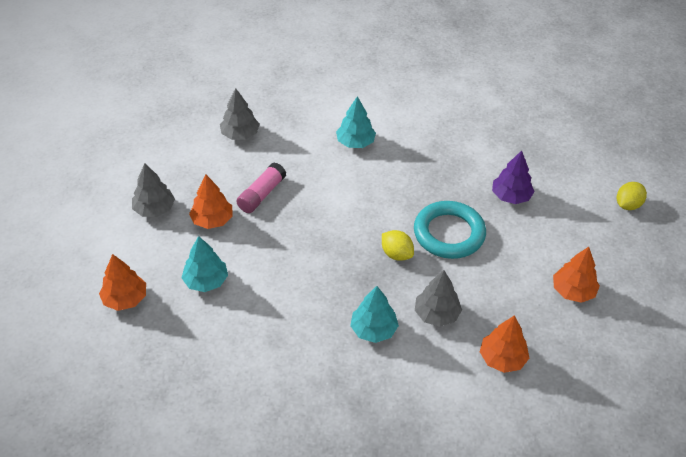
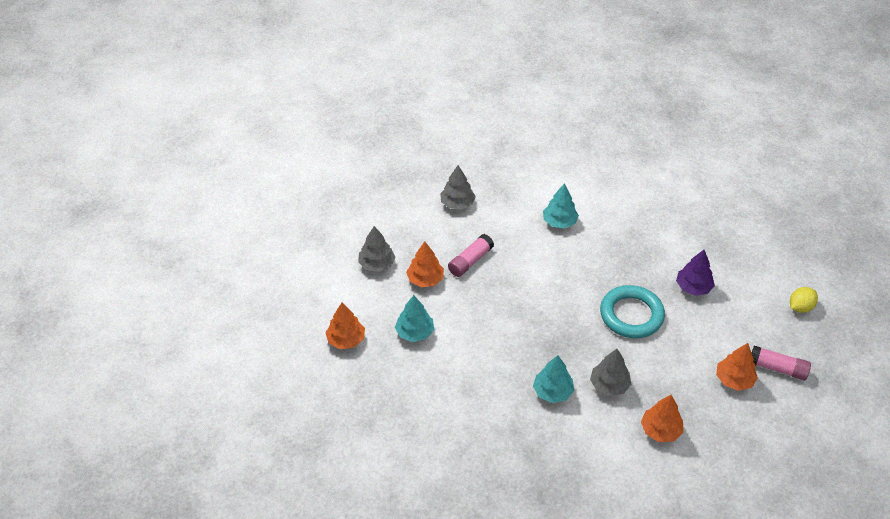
camera: 10 degrees right, 0 degrees up
(396, 254) = (582, 328): yellow lemon -> none
(617, 273) = (777, 368): none -> pink glue stick

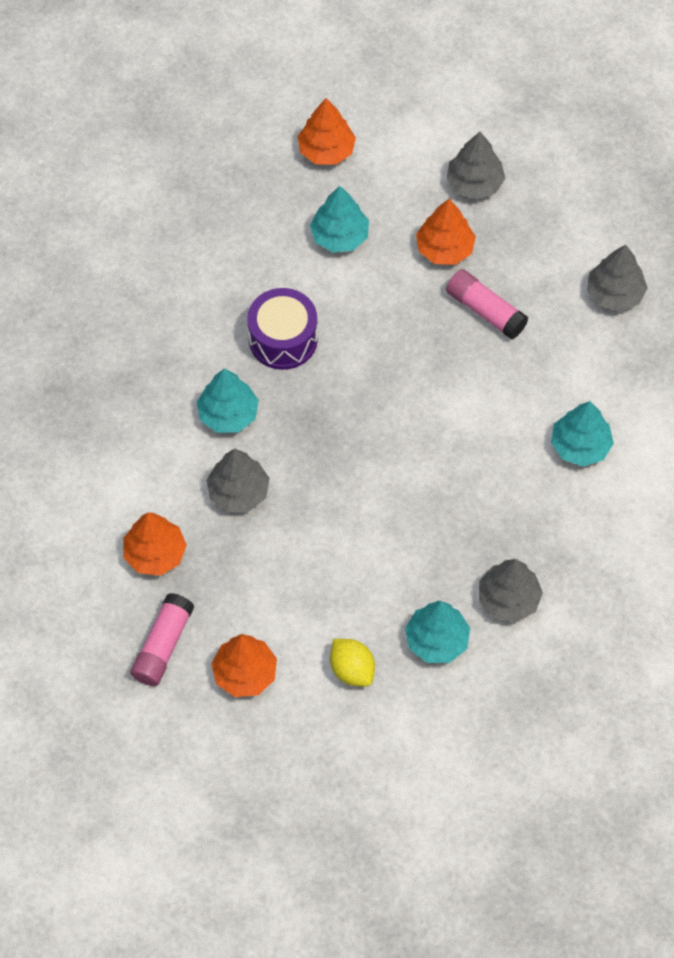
camera: 90 degrees right, 15 degrees up
(494, 362) = (283, 339): none -> purple drum
(631, 315) = (375, 537): turquoise ring -> none
(661, 255) = (508, 599): none -> grey tree
(693, 287) = (436, 640): purple tree -> turquoise tree
(777, 368) = (266, 744): pink glue stick -> pink glue stick (163, 645)
(800, 307) = (395, 807): yellow lemon -> yellow lemon (352, 670)

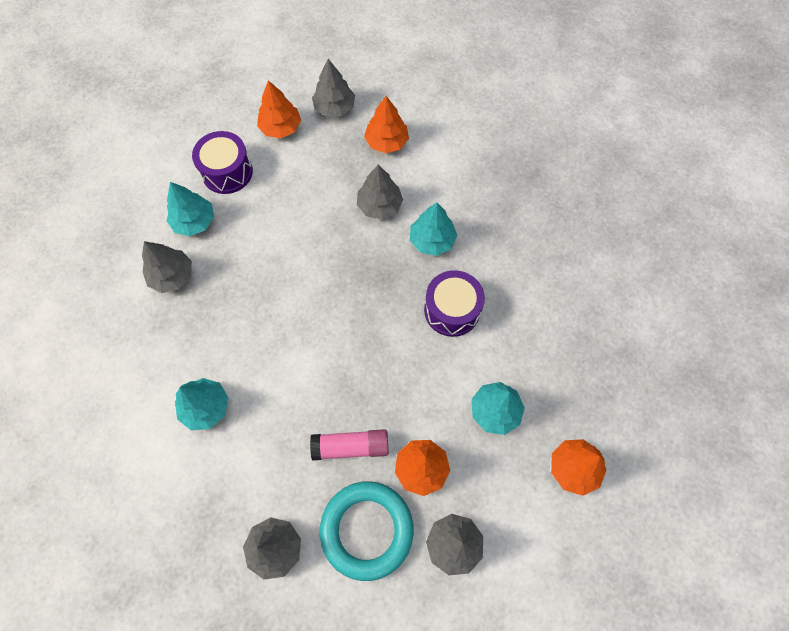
camera: 135 degrees right, 5 degrees up
(163, 645) = (334, 107): pink glue stick -> grey tree
(352, 670) = (227, 172): yellow lemon -> purple drum
(531, 246) = (367, 530): none -> turquoise ring

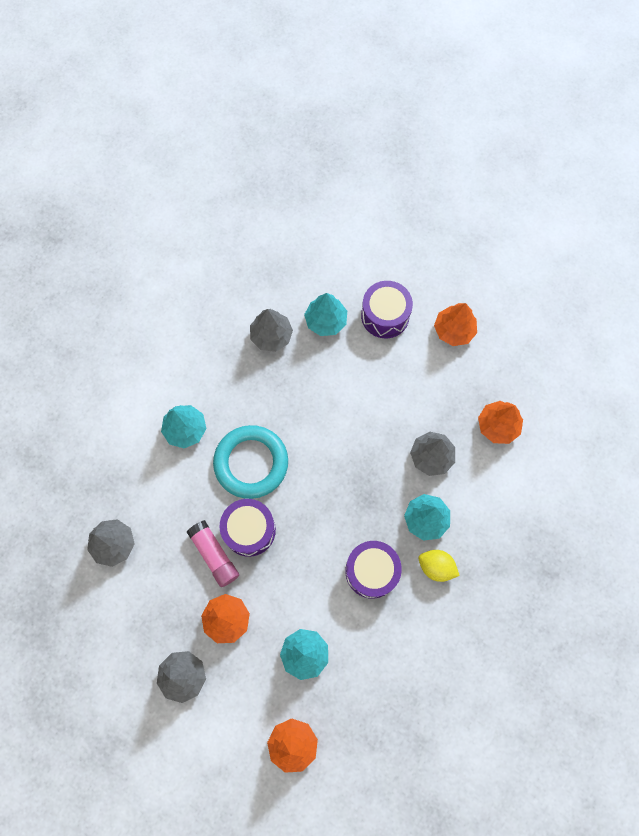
camera: 60 degrees right, 5 degrees up
(334, 107) = (503, 361): grey tree -> none
(347, 399) = (249, 530): none -> purple drum
(367, 530) = (160, 603): turquoise ring -> turquoise ring (251, 463)
(479, 255) = (436, 567): none -> yellow lemon

